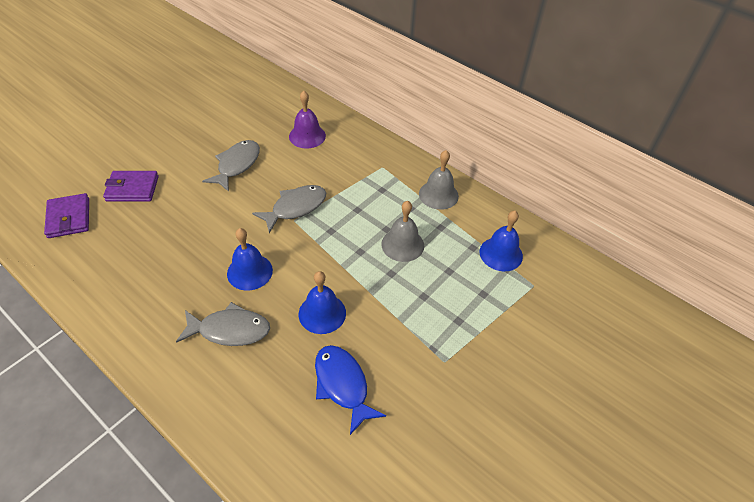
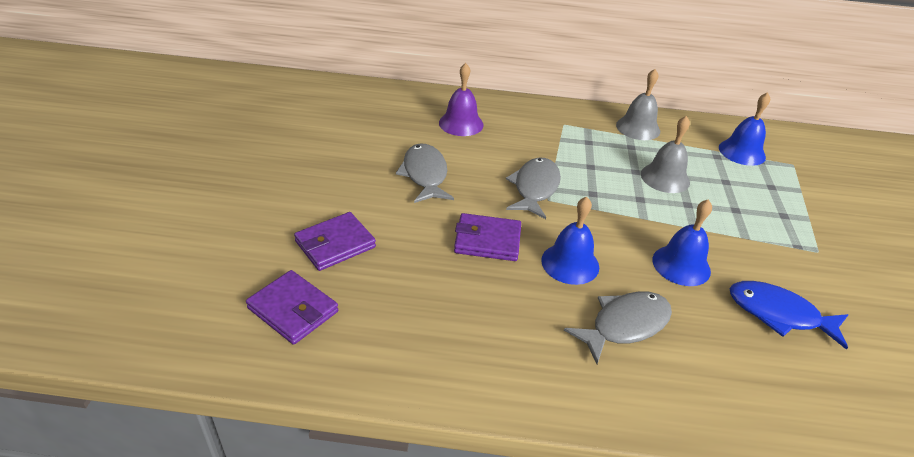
camera: 35 degrees left, 10 degrees down
(218, 230) = (487, 241): none -> purple wallet

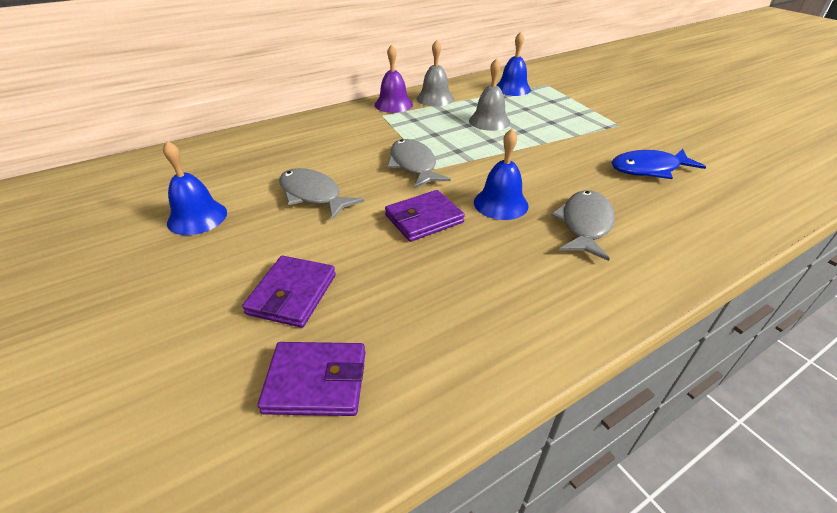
camera: 35 degrees left, 0 degrees up
(461, 123) = (300, 145): purple bell -> purple bell (393, 104)
(681, 265) = (565, 168): blue bell -> blue bell (197, 217)

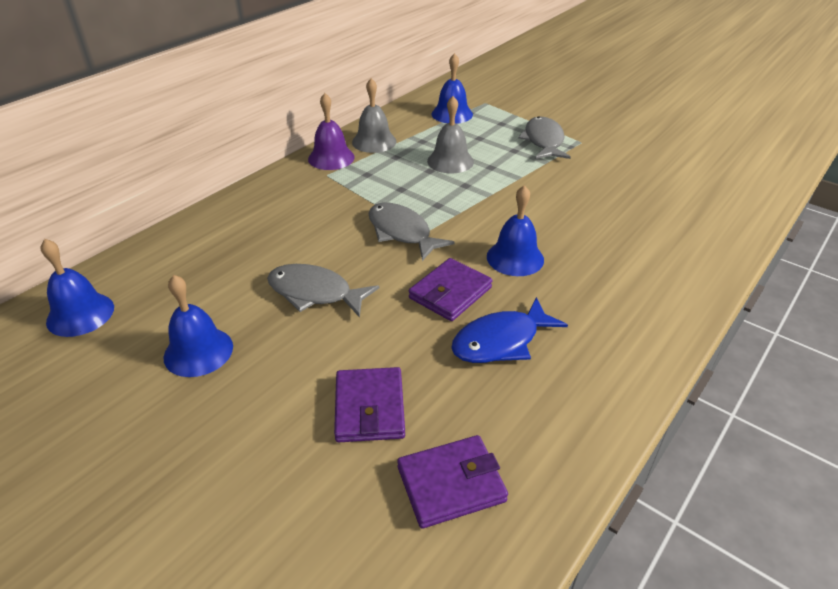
camera: 20 degrees left, 0 degrees up
(141, 174) = (80, 314): none -> blue bell
(585, 225) = (603, 263): grey fish -> grey fish (543, 141)
(649, 169) = (631, 189): blue fish -> blue fish (501, 341)

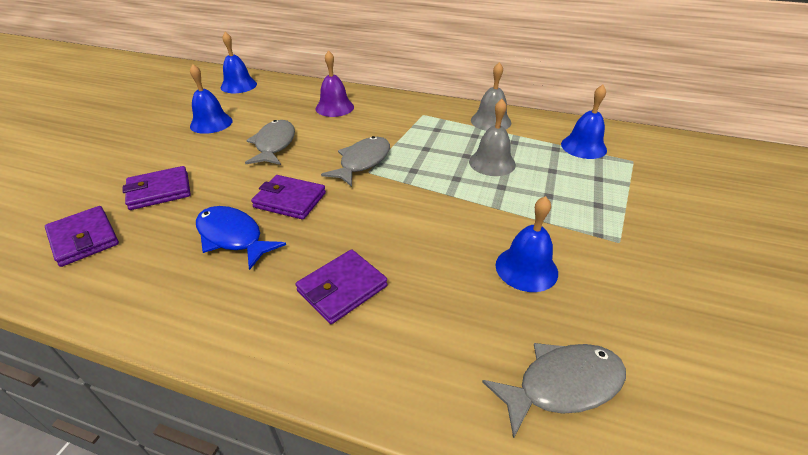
camera: 70 degrees right, 0 degrees up
(331, 158) = (448, 110): purple bell -> purple bell (334, 107)
(515, 258) = (352, 226): blue bell -> blue bell (526, 268)
(543, 141) = (590, 212): grey fish -> grey fish (562, 385)
(600, 277) = (342, 289): none -> purple wallet

